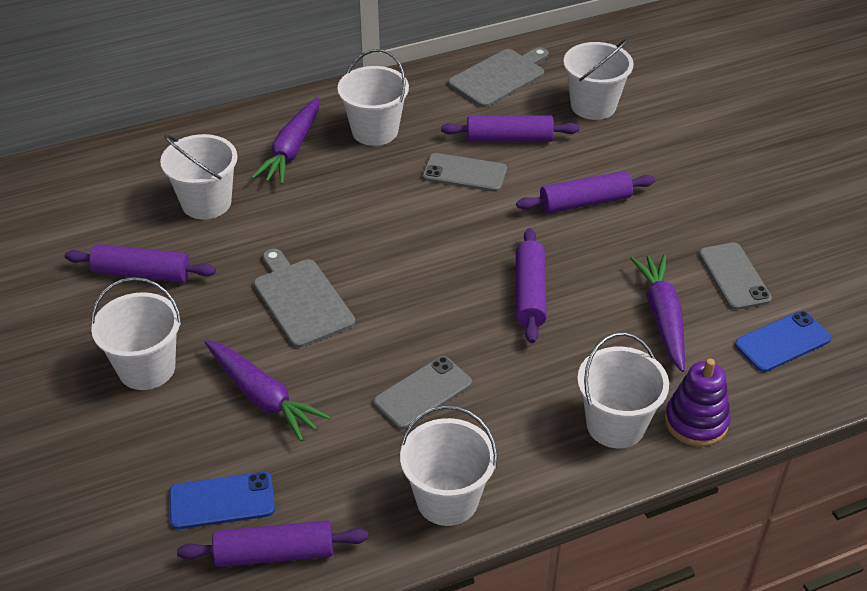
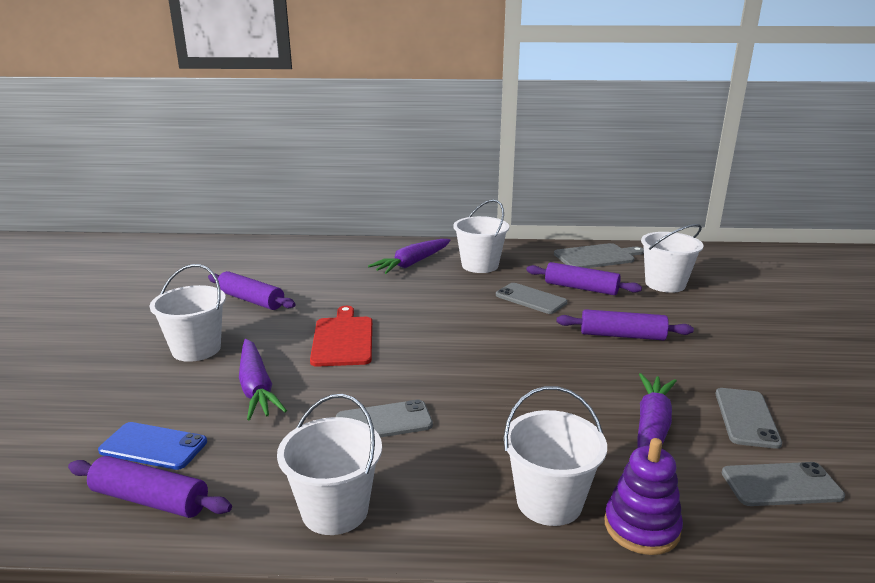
camera: 25 degrees right, 20 degrees down
(206, 203) = (330, 276): white bucket -> none
(301, 300) = (343, 339): grey cutting board -> red cutting board
(530, 293) = (532, 380): purple rolling pin -> none
(782, 342) = (781, 485): blue phone -> grey phone

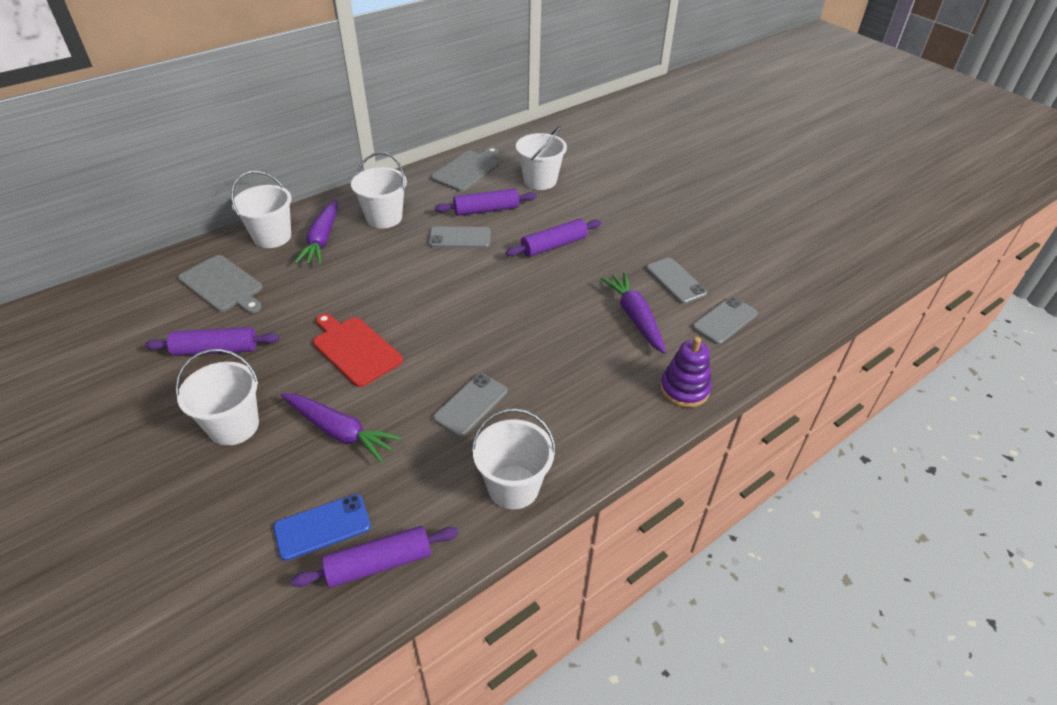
camera: 40 degrees left, 20 degrees up
(308, 266) = (223, 285): none -> grey cutting board
(549, 502) = (626, 402): white bucket -> white bucket (272, 237)

